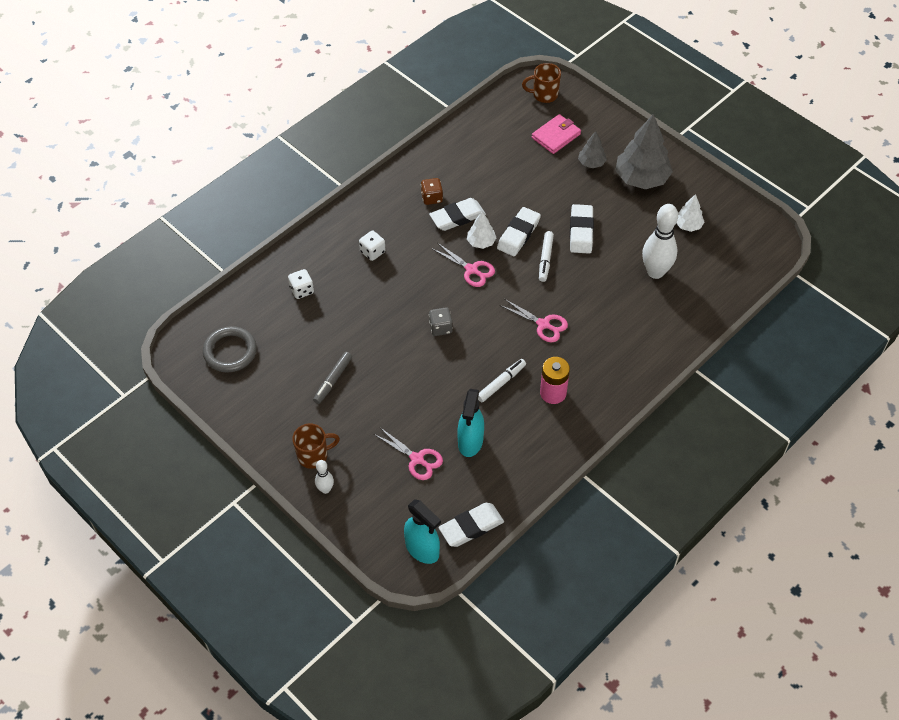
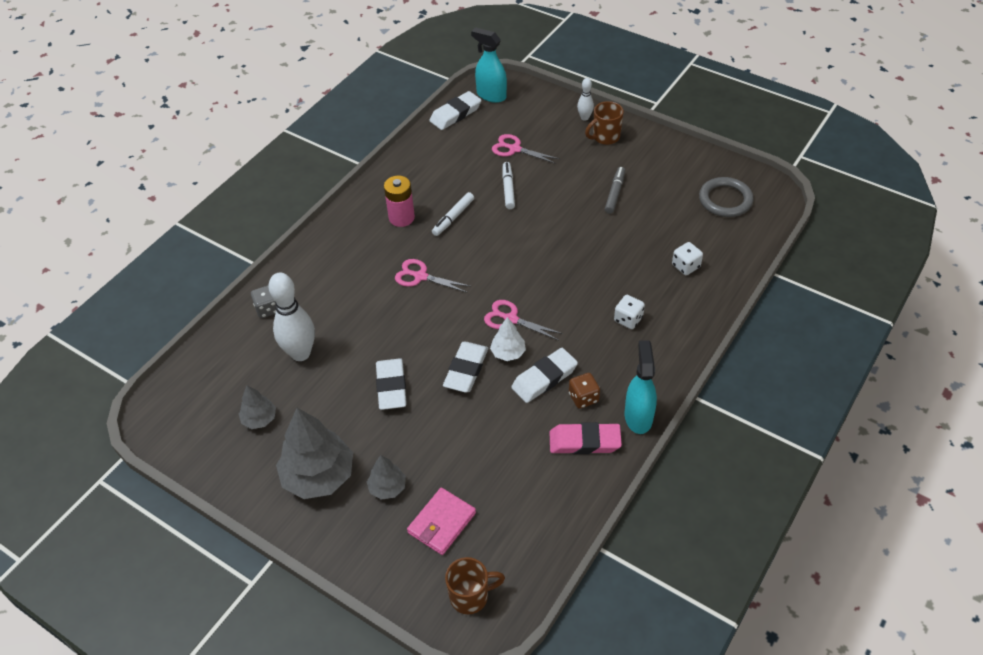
camera: 170 degrees right, 5 degrees down
(440, 328) = (526, 255): grey dice -> grey dice (267, 309)
(441, 168) = (584, 442): none -> pink eraser
(470, 442) = (471, 168): turquoise spray bottle -> turquoise spray bottle (638, 416)
(545, 259) = (429, 346): white marker -> white marker (508, 189)
(688, 225) = (259, 419): white tree -> grey tree

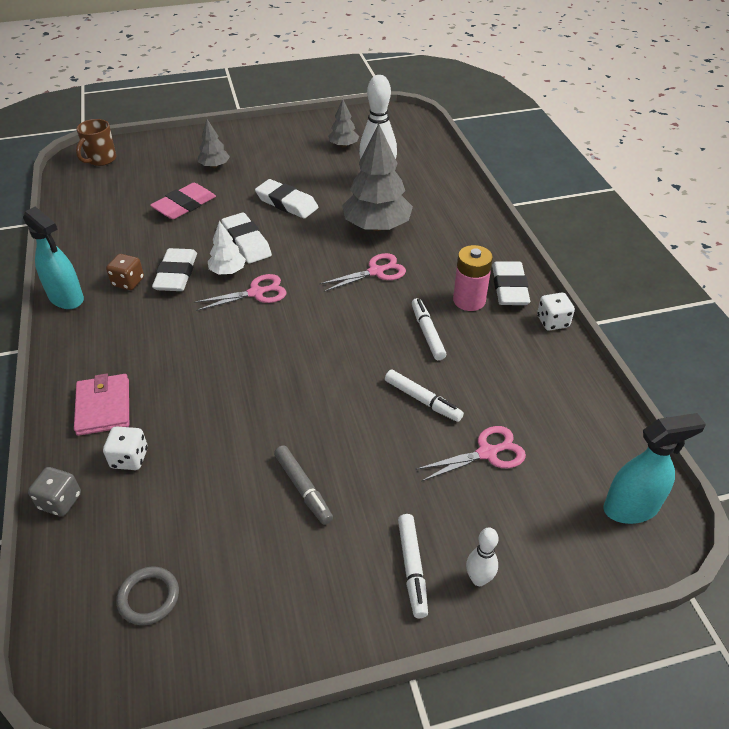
camera: 130 degrees right, 5 degrees down
(267, 309) = (444, 185): grey dice -> grey dice (60, 501)
(318, 476) = (265, 148): grey tree -> grey tree (377, 226)
(442, 523) = (157, 172): pink wallet -> pink wallet (103, 407)
(455, 114) = (617, 443): white eraser -> white eraser (509, 288)
(584, 442) = (99, 259): pink eraser -> pink eraser (184, 205)
(605, 137) = (412, 568): brown mug -> white marker
(628, 319) = (146, 362): white dice -> white dice (552, 322)
(725, 200) = (149, 597): grey ring -> grey ring, size x0.64

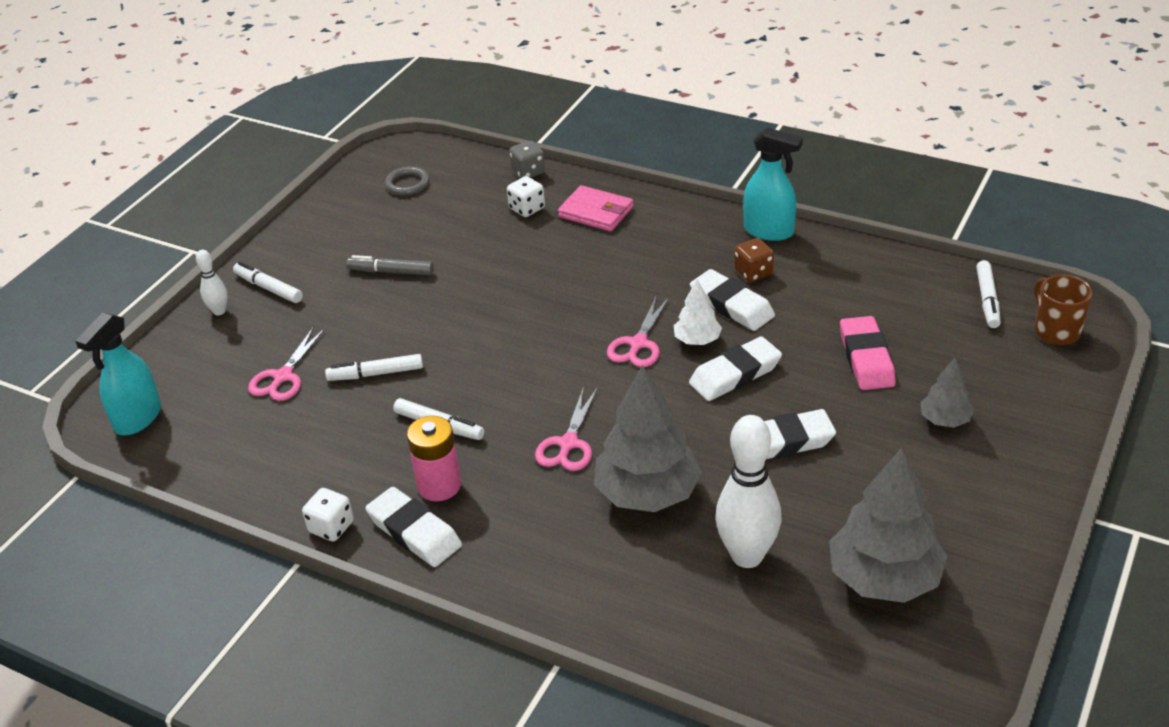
camera: 135 degrees right, 5 degrees down
(66, 298) = (769, 231): turquoise spray bottle -> turquoise spray bottle turned 150 degrees counterclockwise
(86, 187) = (987, 300): none -> white marker
(246, 242) = (735, 374): white eraser -> white eraser turned 45 degrees counterclockwise
(343, 145) = (884, 578): grey tree -> grey tree, size x1.96

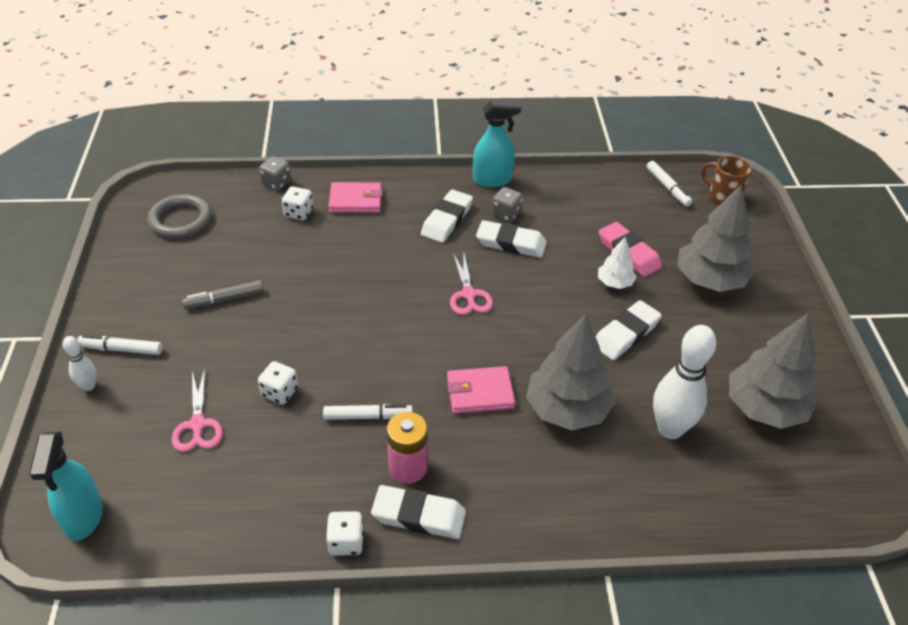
camera: 35 degrees left, 5 degrees up
(375, 374) = (279, 392): white marker -> white dice
(407, 184) = (180, 220): grey ring -> grey ring, size x1.56
(568, 444) = (480, 393): pink scissors -> pink wallet
(697, 340) = (508, 277): white tree -> white tree (614, 283)
(735, 374) = (554, 295): white eraser -> white eraser (447, 220)
(753, 272) = (506, 214): brown dice -> grey dice
(945, 420) = (709, 280): grey tree -> grey tree, size x1.96

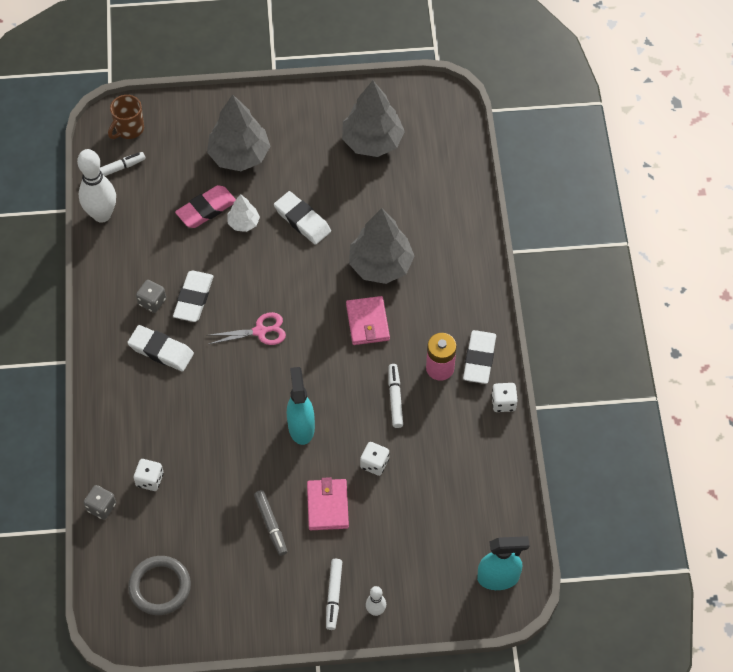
camera: 90 degrees left, 15 degrees up
(197, 424) = (410, 518): pink scissors -> none
(355, 200) = (131, 431): pink wallet -> pink wallet (327, 506)
(492, 180) = (100, 313): turquoise spray bottle -> turquoise spray bottle (301, 427)
(670, 429) = (395, 202): white bowling pin -> white bowling pin (102, 215)

